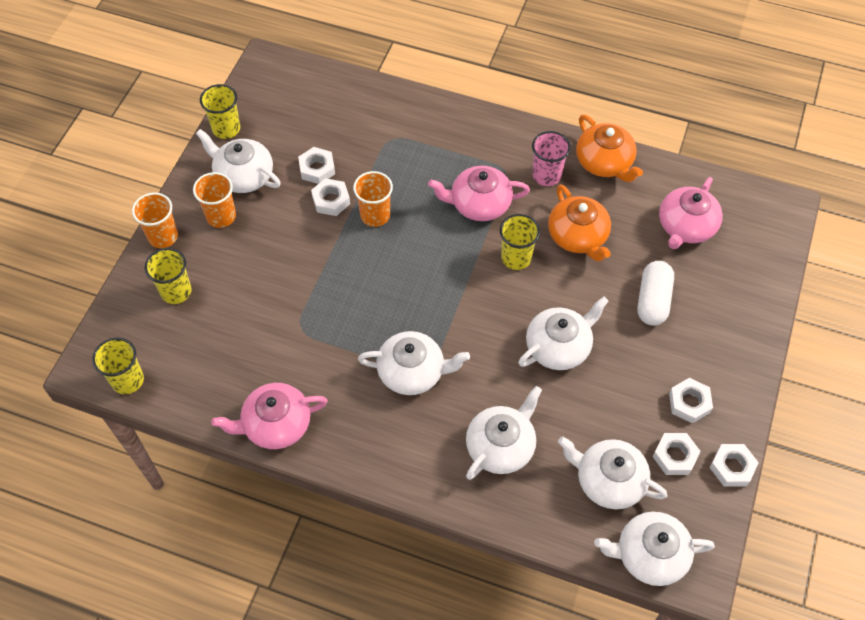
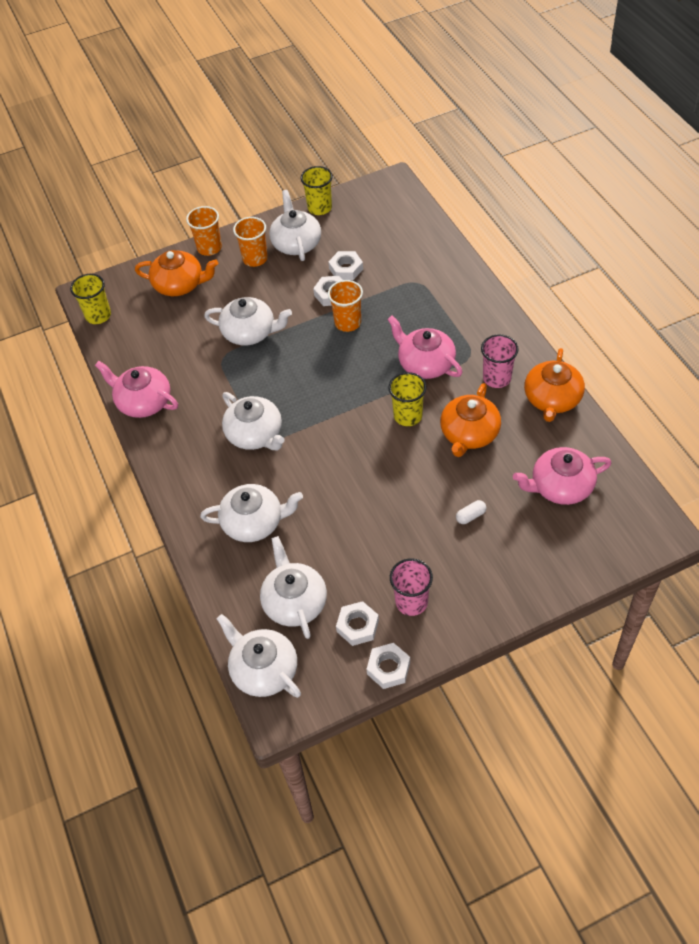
camera: 50 degrees right, 5 degrees down
(176, 291) = (179, 285): yellow cup -> orange teapot
(559, 346) = (366, 493): white teapot -> white teapot (250, 332)
(652, 300) = (470, 516): white capsule -> white capsule, size x0.49
(689, 403) = (411, 602): white nut -> pink cup

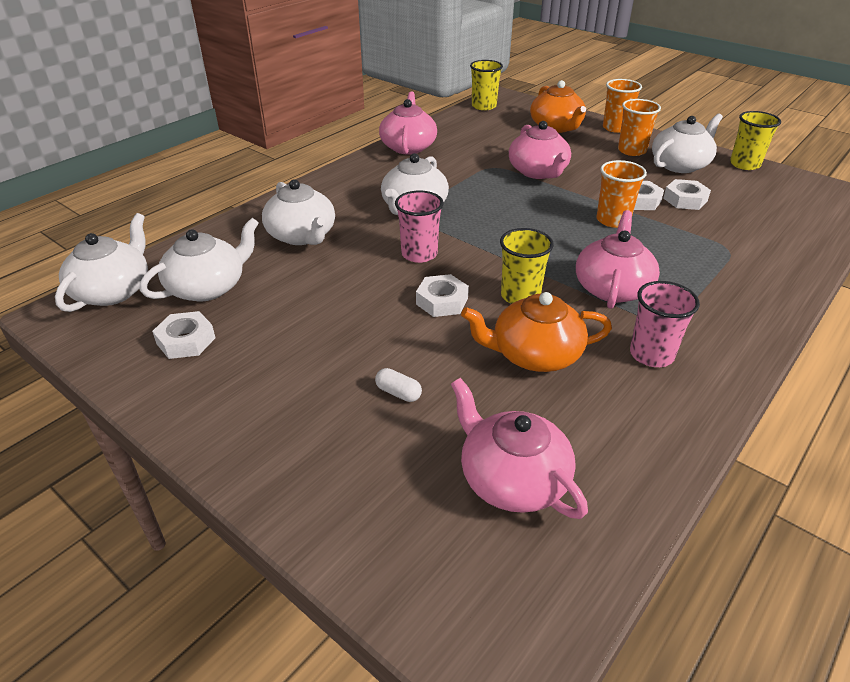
camera: 60 degrees right, 15 degrees down
(250, 332) = (538, 172): white teapot -> pink teapot
(388, 668) = (127, 383): white nut -> white nut (442, 301)
(411, 602) = (235, 375): pink cup -> pink cup (419, 254)
(552, 399) = (670, 423): orange teapot -> none

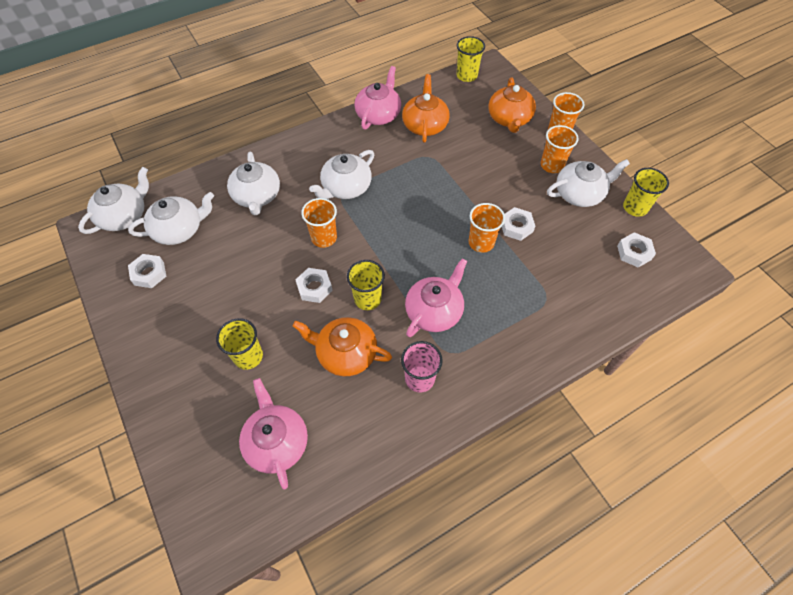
camera: 20 degrees right, 20 degrees up
(398, 393) = (248, 356): white capsule -> yellow cup
(419, 254) = (324, 238): pink cup -> orange cup
(468, 145) = (425, 125): none -> orange teapot
(538, 172) = (460, 171): pink teapot -> none
(685, 200) = (553, 236): white nut -> white nut (634, 252)

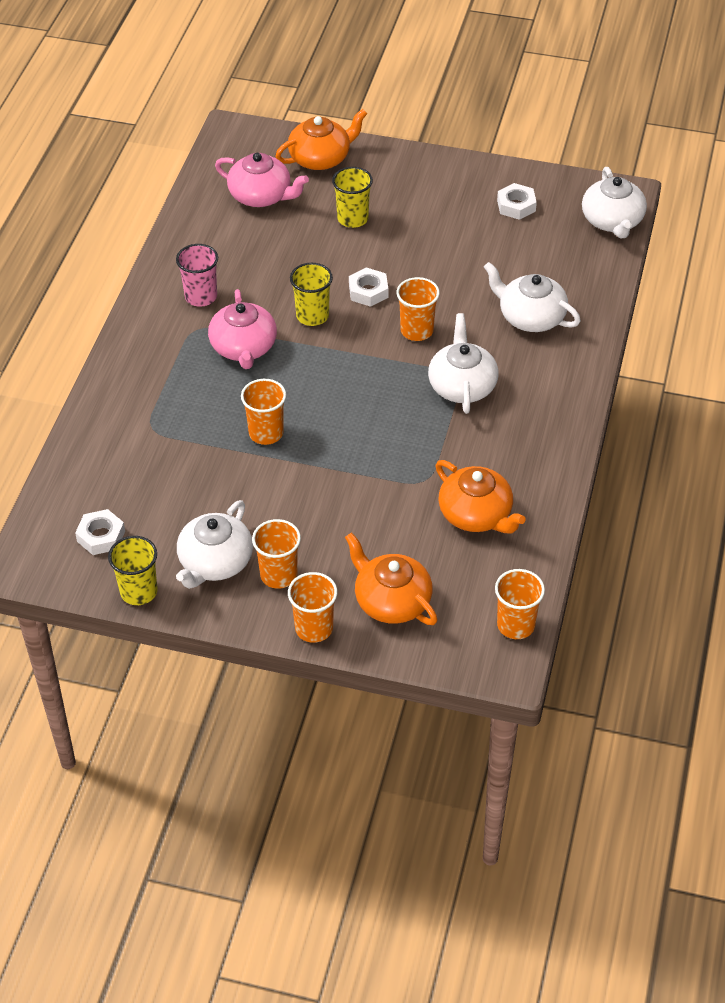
camera: 135 degrees right, 10 degrees down
(179, 229) = (549, 246): white teapot -> none
(346, 353) = (280, 271): orange teapot -> orange teapot (320, 158)
(378, 114) = (543, 486): pink teapot -> none
(466, 76) = (516, 625): yellow cup -> orange cup
(516, 227) = (247, 474): white nut -> none

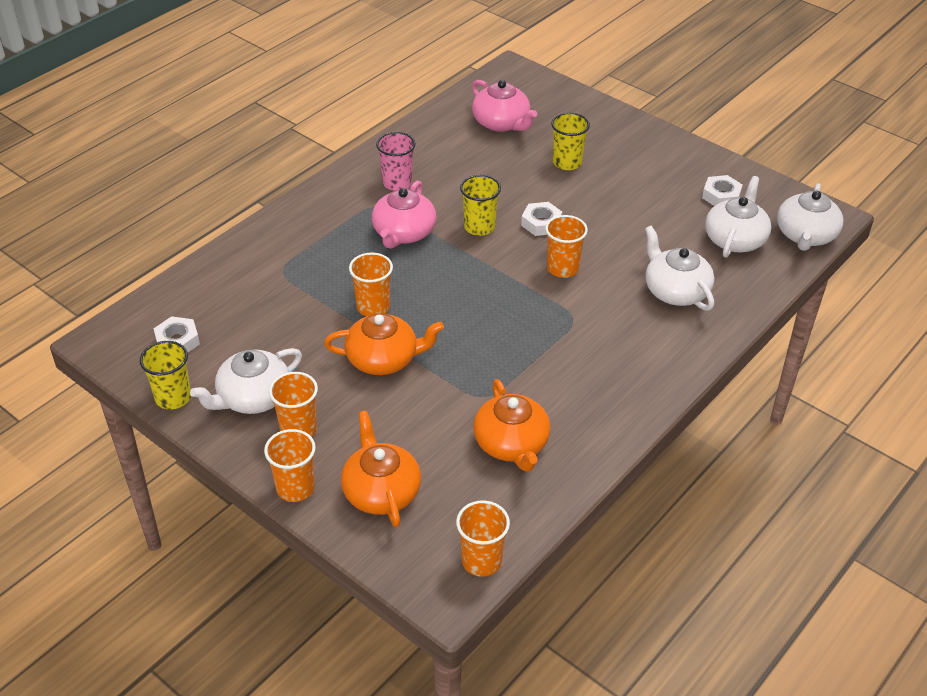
camera: 25 degrees right, 5 degrees down
(320, 158) = (571, 109): orange teapot -> orange teapot (383, 359)
(462, 386) = (573, 327): white teapot -> white teapot (735, 239)

